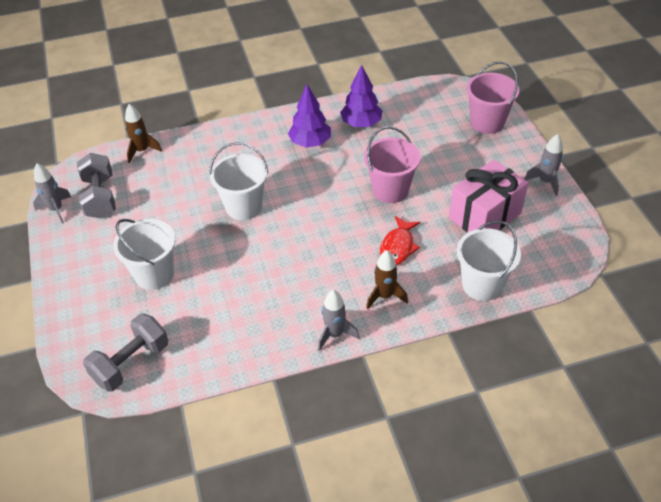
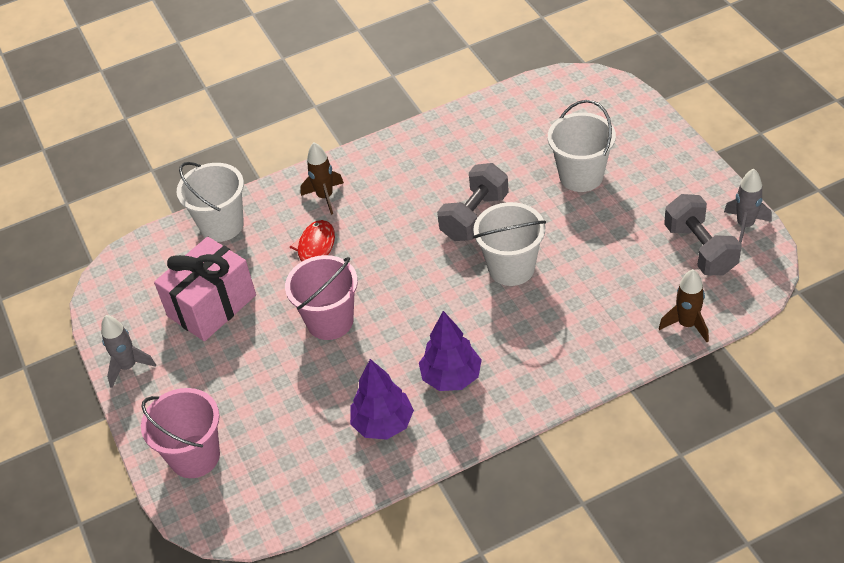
camera: 175 degrees right, 0 degrees up
(131, 363) = (561, 99): grey dumbbell -> grey dumbbell (474, 217)
(335, 334) = (371, 154): grey rocket -> none

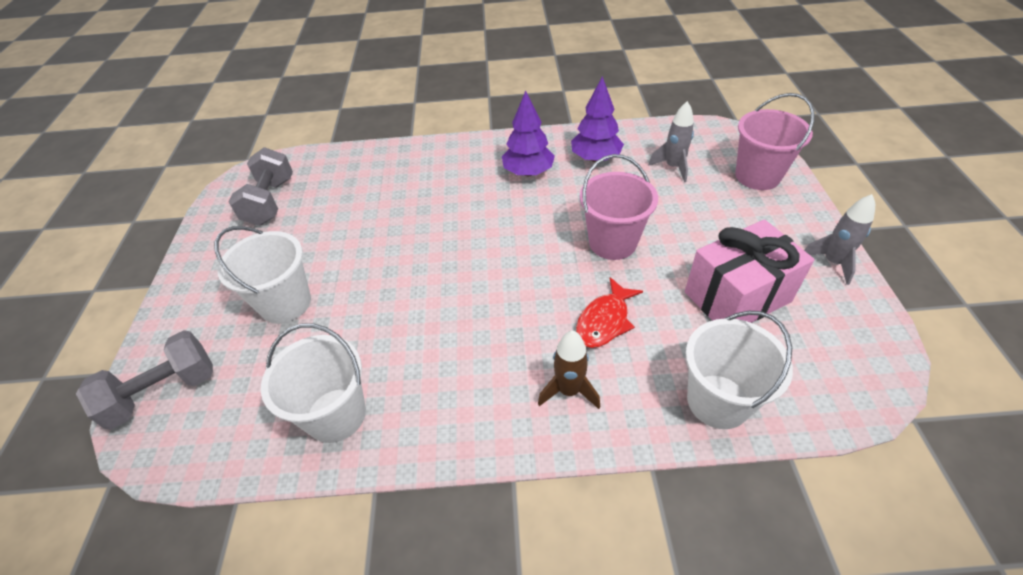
camera: 160 degrees left, 0 degrees up
(474, 217) = (419, 298): grey dumbbell -> grey dumbbell (164, 392)
(511, 268) = (424, 236): white bucket -> white bucket (336, 415)
(687, 324) = (338, 157): brown rocket -> none
(745, 225) = (218, 208): grey rocket -> grey rocket (673, 167)

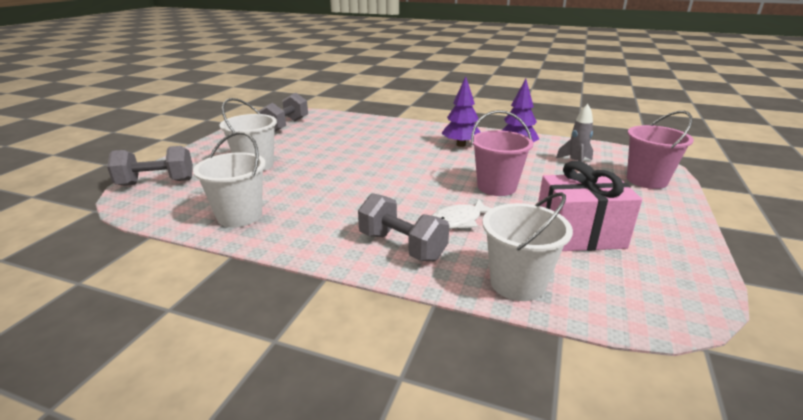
camera: 20 degrees right, 20 degrees down
(569, 391) = (402, 246): brown rocket -> grey dumbbell
(604, 320) = (458, 221): red fish -> white fish
(832, 262) = (684, 237): grey rocket -> none

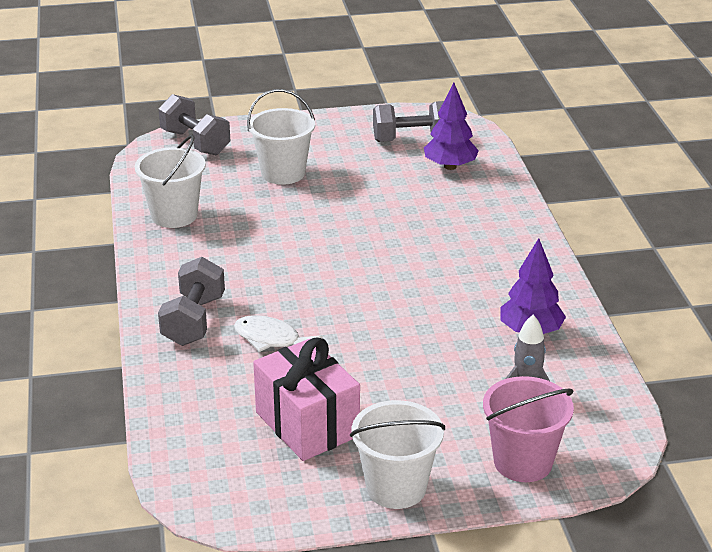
camera: 60 degrees right, 5 degrees up
(461, 145) = (491, 284): purple tree -> purple tree (450, 166)
(496, 187) = (380, 344): pink bucket -> none
(517, 283) = (181, 401): white bucket -> white bucket (396, 488)

